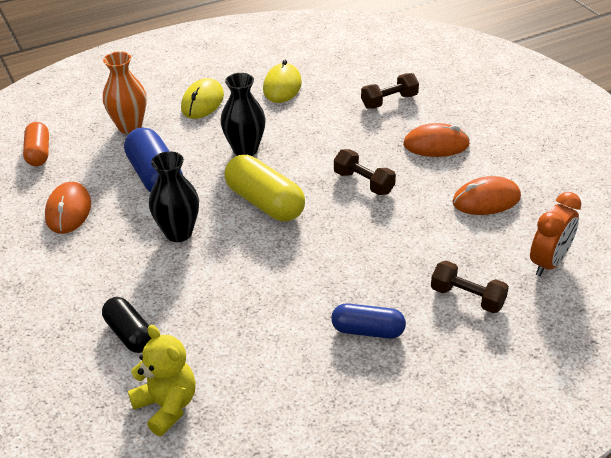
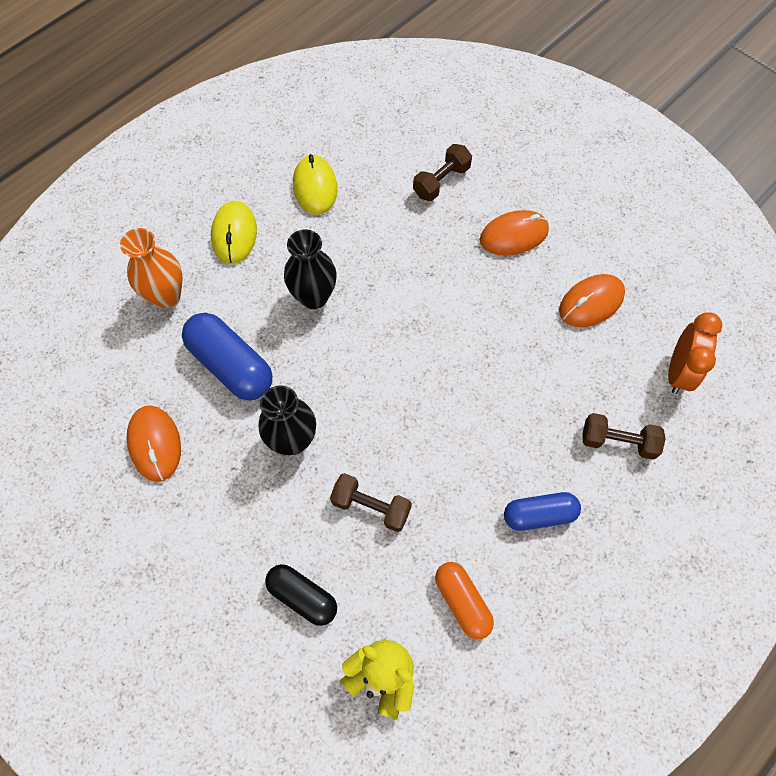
camera: 20 degrees left, 25 degrees up
(38, 153) = (77, 365): orange capsule -> orange capsule (462, 602)
(265, 203) = (367, 370): yellow capsule -> none
(363, 183) = (459, 312): brown dumbbell -> brown dumbbell (371, 506)

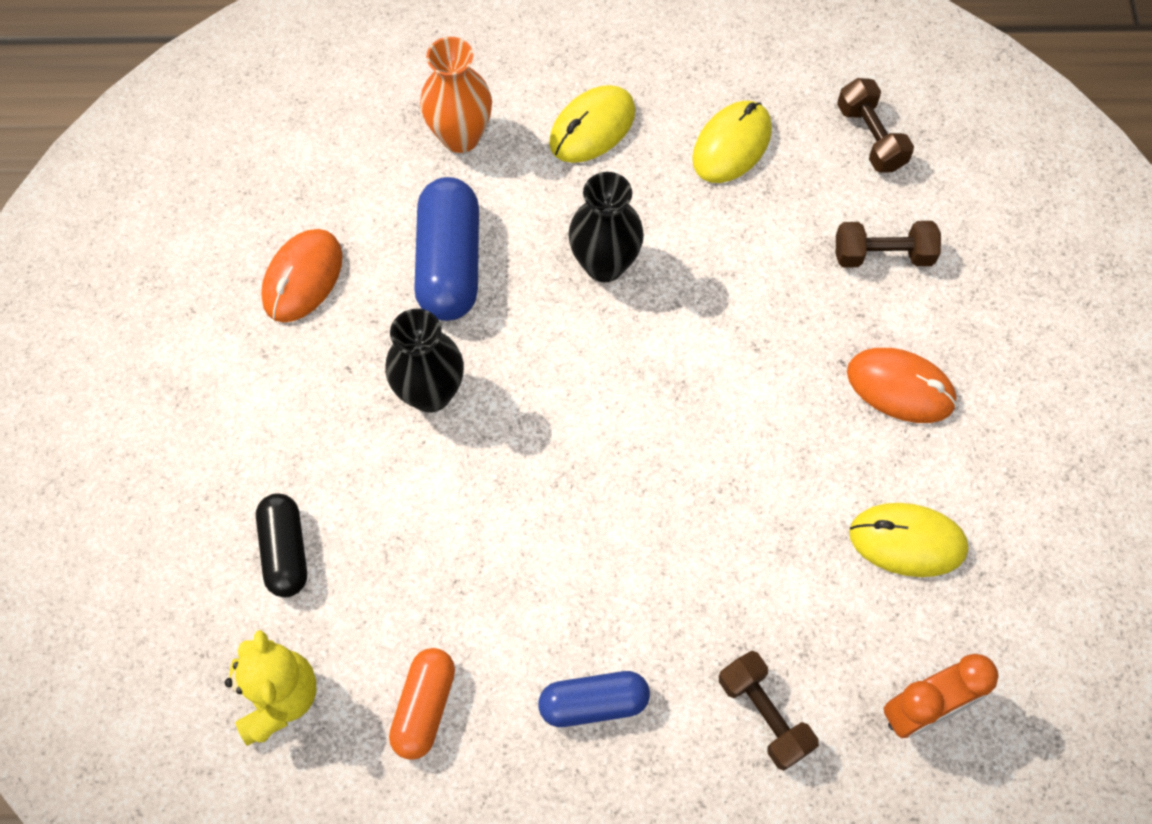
camera: 45 degrees right, 0 degrees up
(371, 506) = (436, 529): brown dumbbell -> brown dumbbell (870, 137)
(539, 514) = (593, 703): blue capsule -> blue capsule turned 45 degrees counterclockwise
(591, 302) = (907, 541): orange mouse -> yellow mouse

